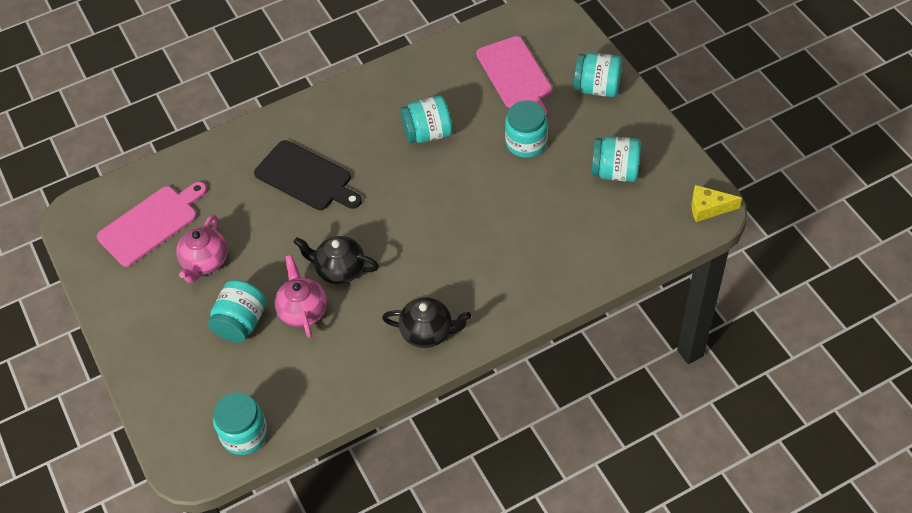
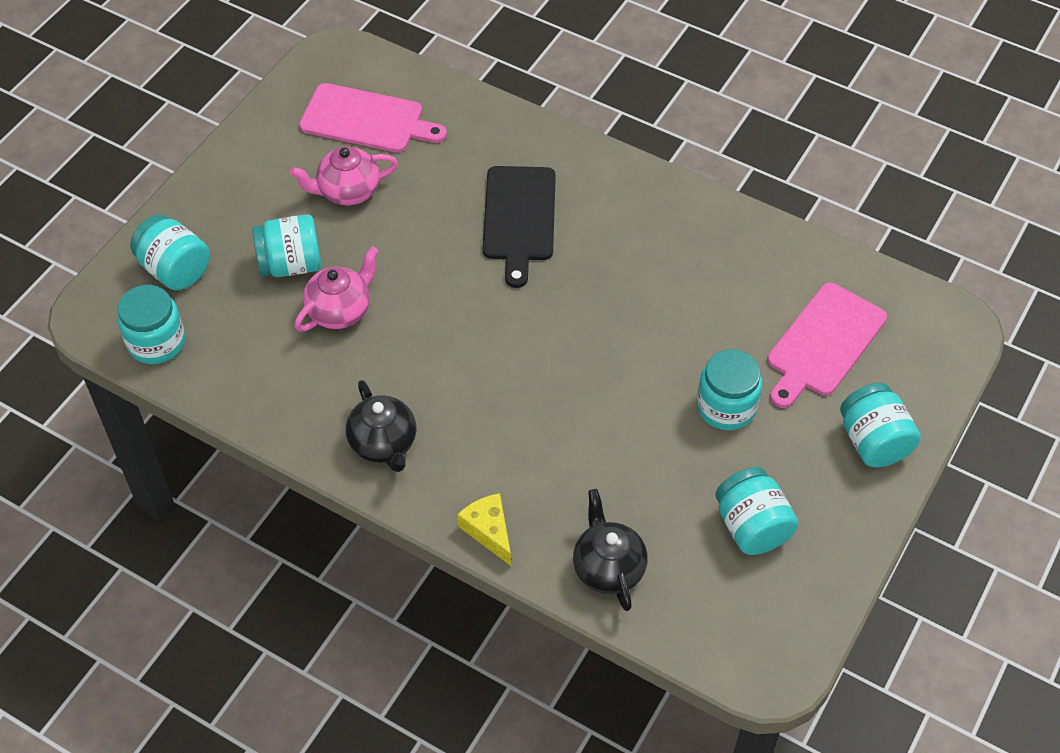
camera: 55 degrees right, 0 degrees up
(340, 269) = (415, 315): black teapot -> black teapot (608, 568)
(427, 133) = (665, 299): turquoise jar -> turquoise jar (175, 269)
(708, 208) = (770, 664): yellow cheese -> yellow cheese (489, 531)

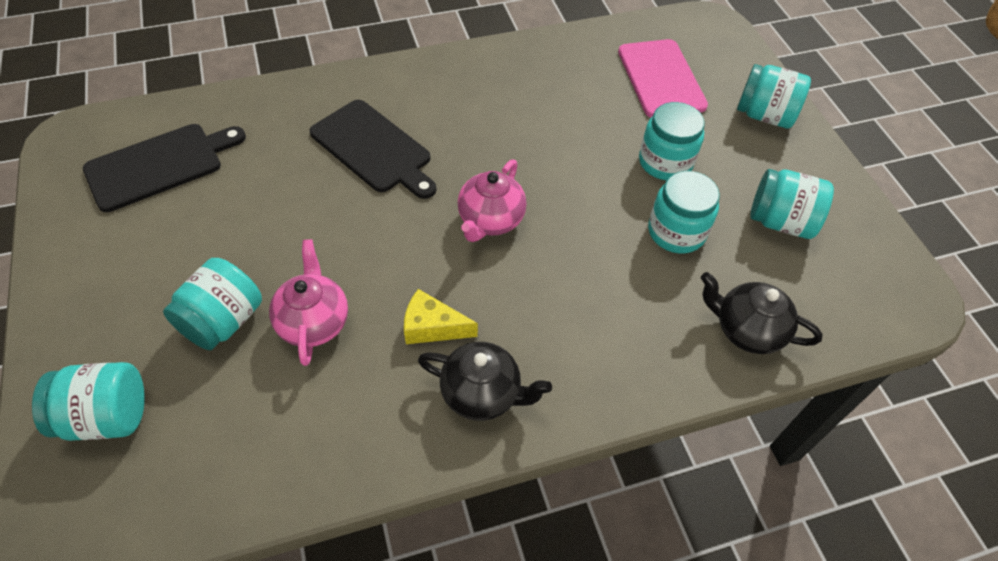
camera: 50 degrees left, 0 degrees up
(156, 342) = (163, 498): turquoise jar -> turquoise jar (676, 232)
(348, 191) = (207, 227): pink teapot -> pink teapot (490, 220)
(367, 120) = (160, 165): pink cutting board -> black cutting board
(489, 531) = (643, 383): yellow cheese -> yellow cheese (432, 327)

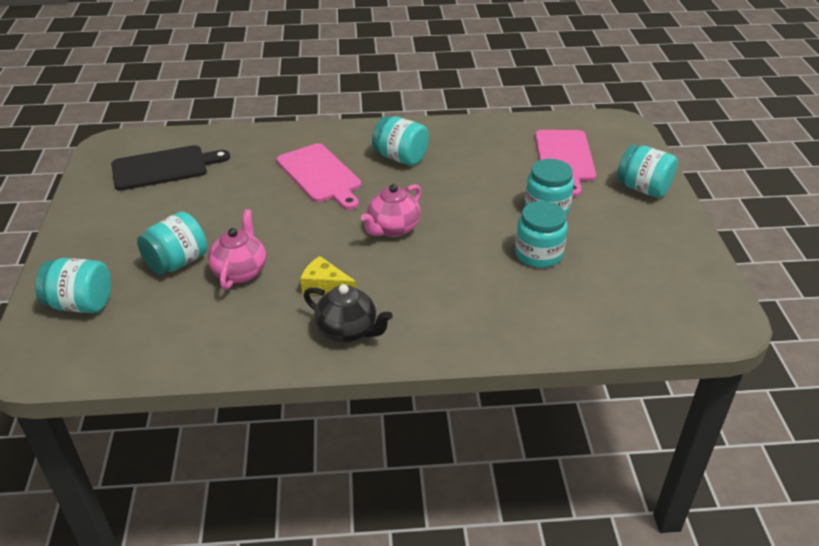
camera: 15 degrees right, 15 degrees down
(373, 149) = (320, 175): black cutting board -> pink cutting board
(747, 330) = (573, 323): black teapot -> none
(780, 221) = (629, 258): turquoise jar -> turquoise jar (400, 157)

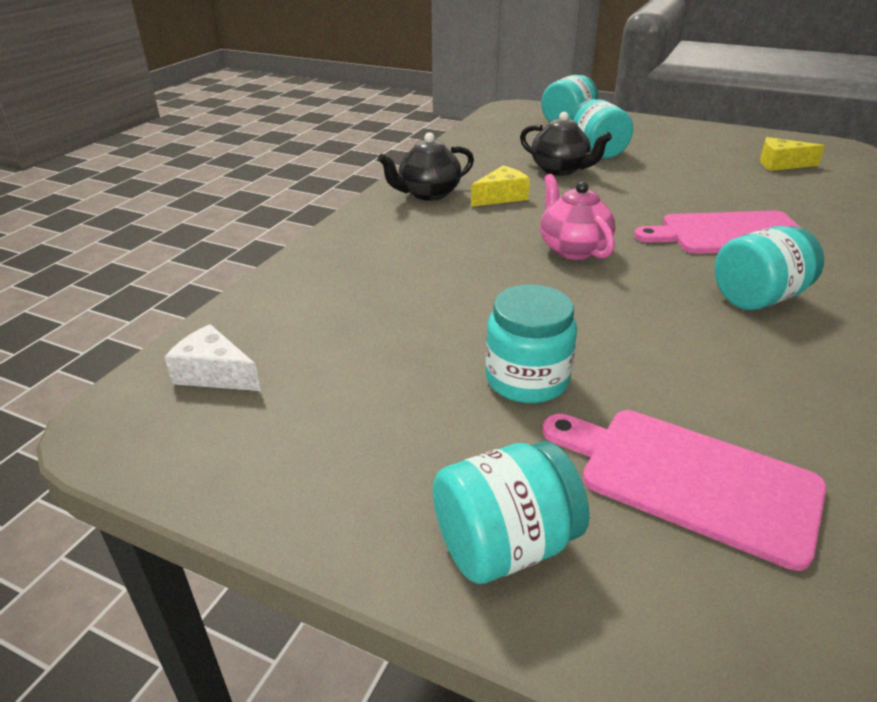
camera: 120 degrees right, 5 degrees down
(164, 168) = (781, 164): black cutting board -> yellow cheese
(240, 271) = (560, 170): pink teapot -> black teapot
(538, 254) = (429, 328): turquoise jar -> none
(659, 313) = (215, 374): none -> white cheese

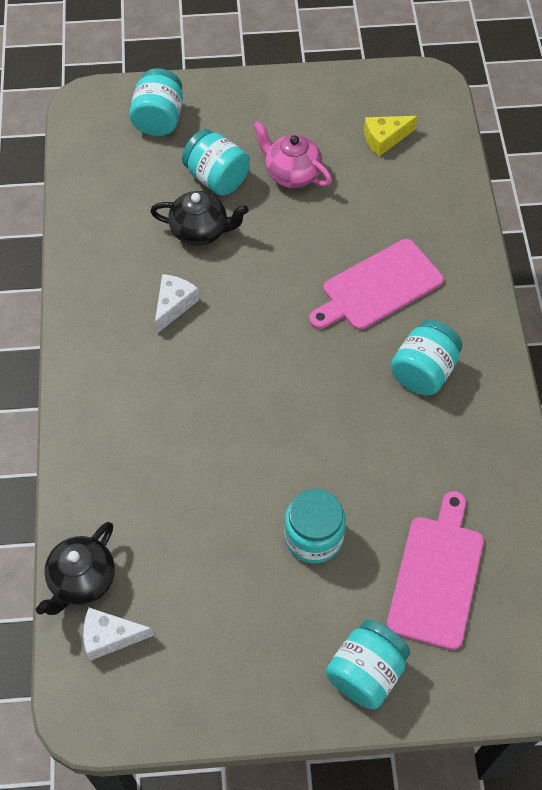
camera: 30 degrees left, 25 degrees up
(428, 194) = (106, 328): black teapot -> black teapot (82, 580)
(501, 197) = (174, 305): yellow cheese -> white cheese
(573, 249) = (272, 364): pink teapot -> pink teapot (292, 174)
(689, 479) = (437, 576): pink cutting board -> pink cutting board turned 105 degrees clockwise

